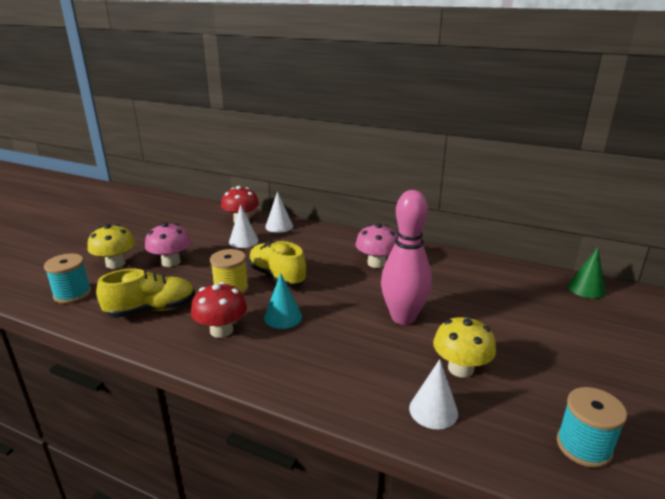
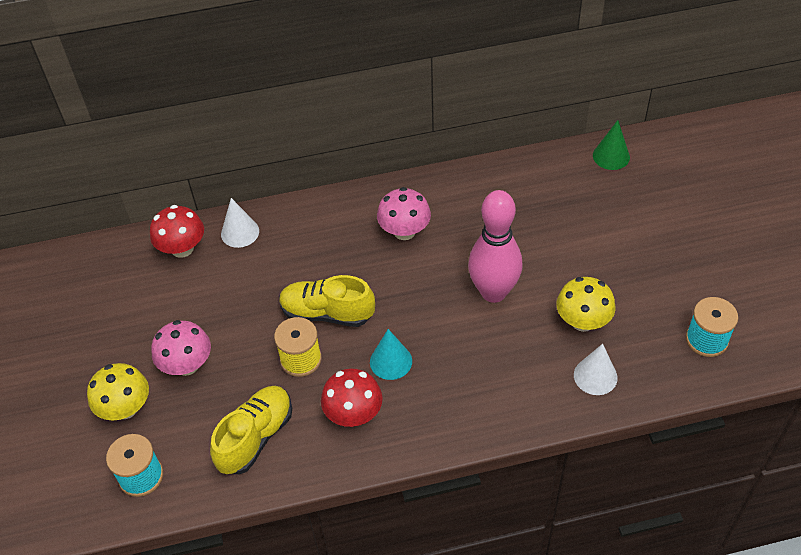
camera: 35 degrees left, 25 degrees up
(243, 241) = (228, 282): white cone -> none

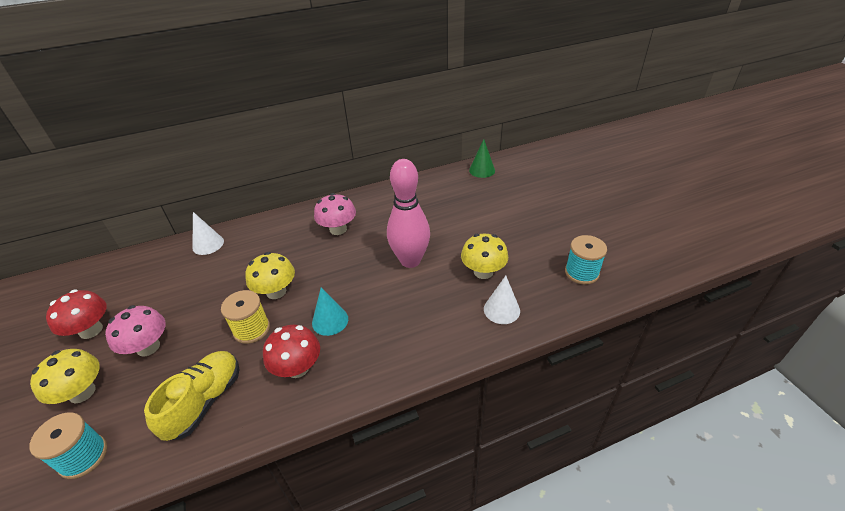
camera: 10 degrees left, 10 degrees down
(182, 248) = (159, 260): red mushroom -> red mushroom (91, 330)
(327, 313) = (276, 291): yellow shoe -> yellow mushroom

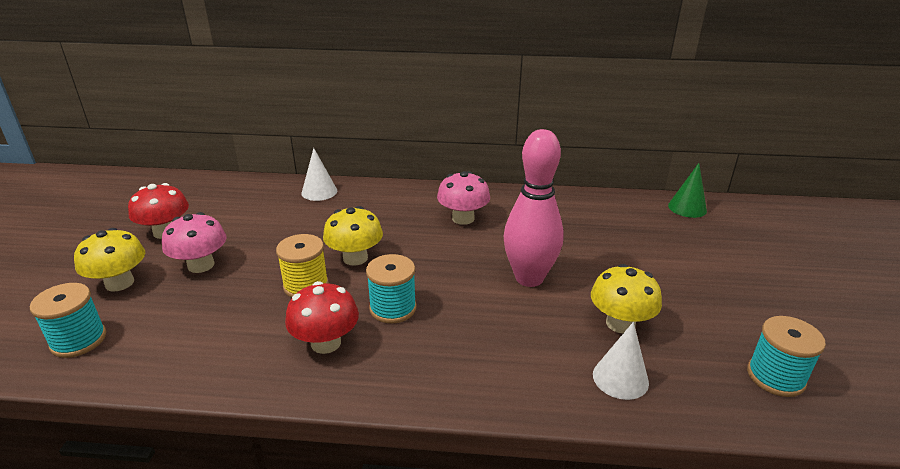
camera: 25 degrees right, 10 degrees down
(205, 401) = (213, 337): yellow shoe -> none
(330, 321) = (393, 308): turquoise cone -> turquoise spool

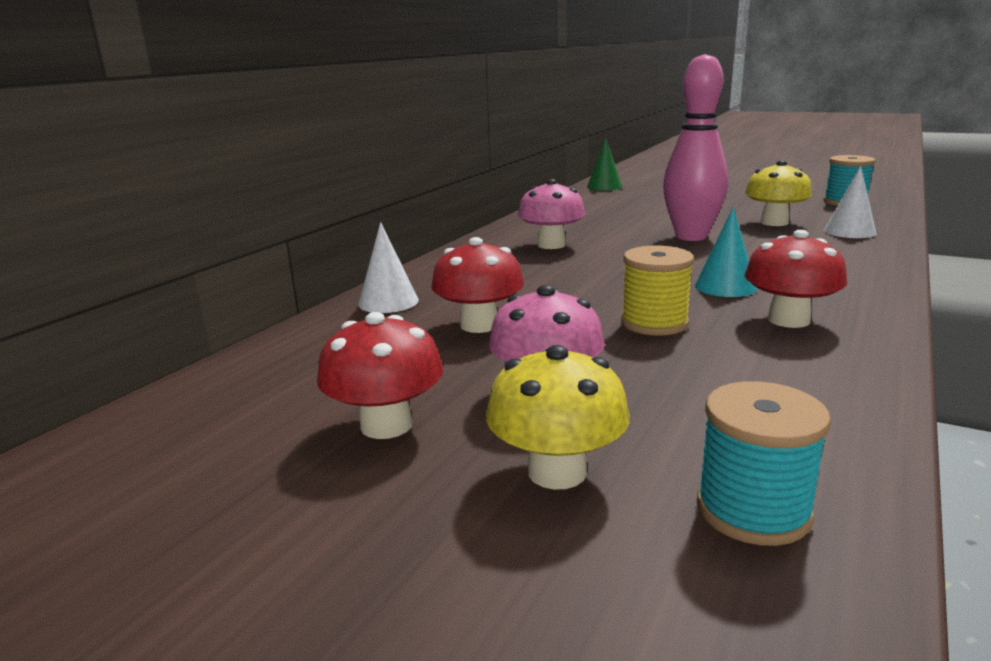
camera: 65 degrees left, 10 degrees down
(289, 227) = (479, 325): none -> red mushroom
(355, 258) = (602, 295): yellow mushroom -> none
(393, 308) = (725, 286): turquoise spool -> turquoise cone

